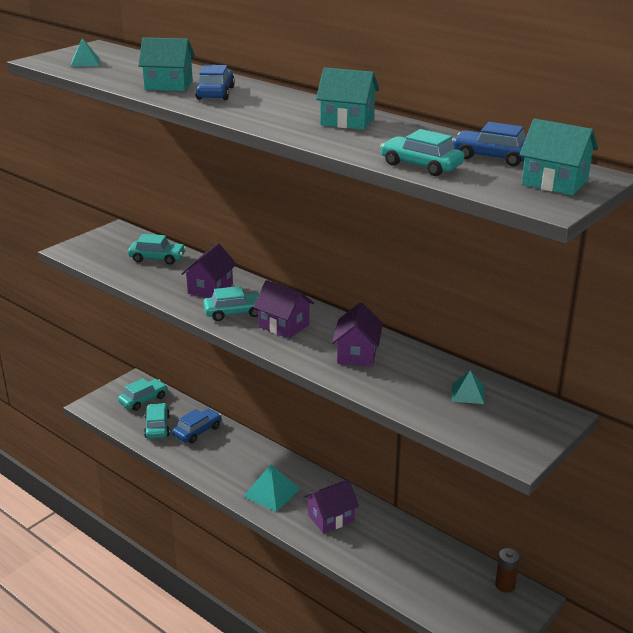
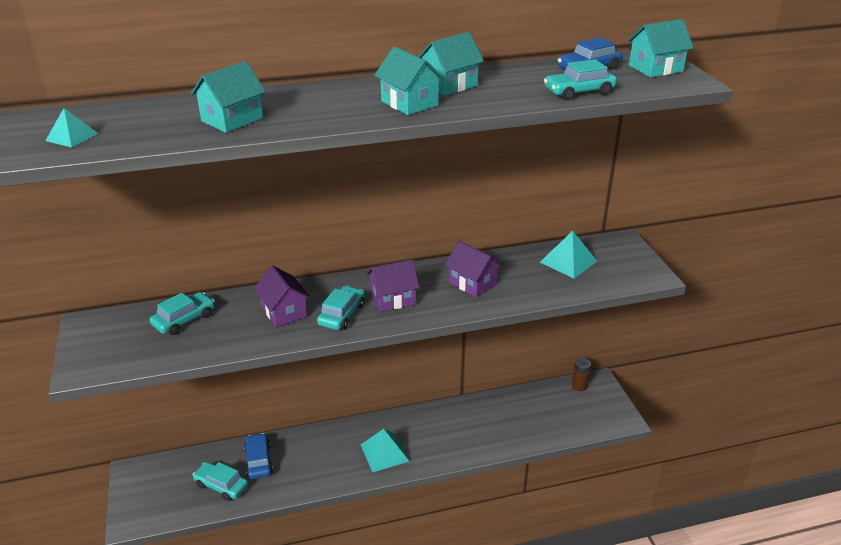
camera: 55 degrees left, 5 degrees up
(143, 400) = (169, 477): turquoise car -> none
(215, 93) = (293, 108): blue car -> none
(283, 119) = (409, 103): none -> turquoise house
(331, 518) = (444, 434): purple house -> none
(467, 393) = (568, 261): turquoise pyramid -> turquoise pyramid, size x1.62

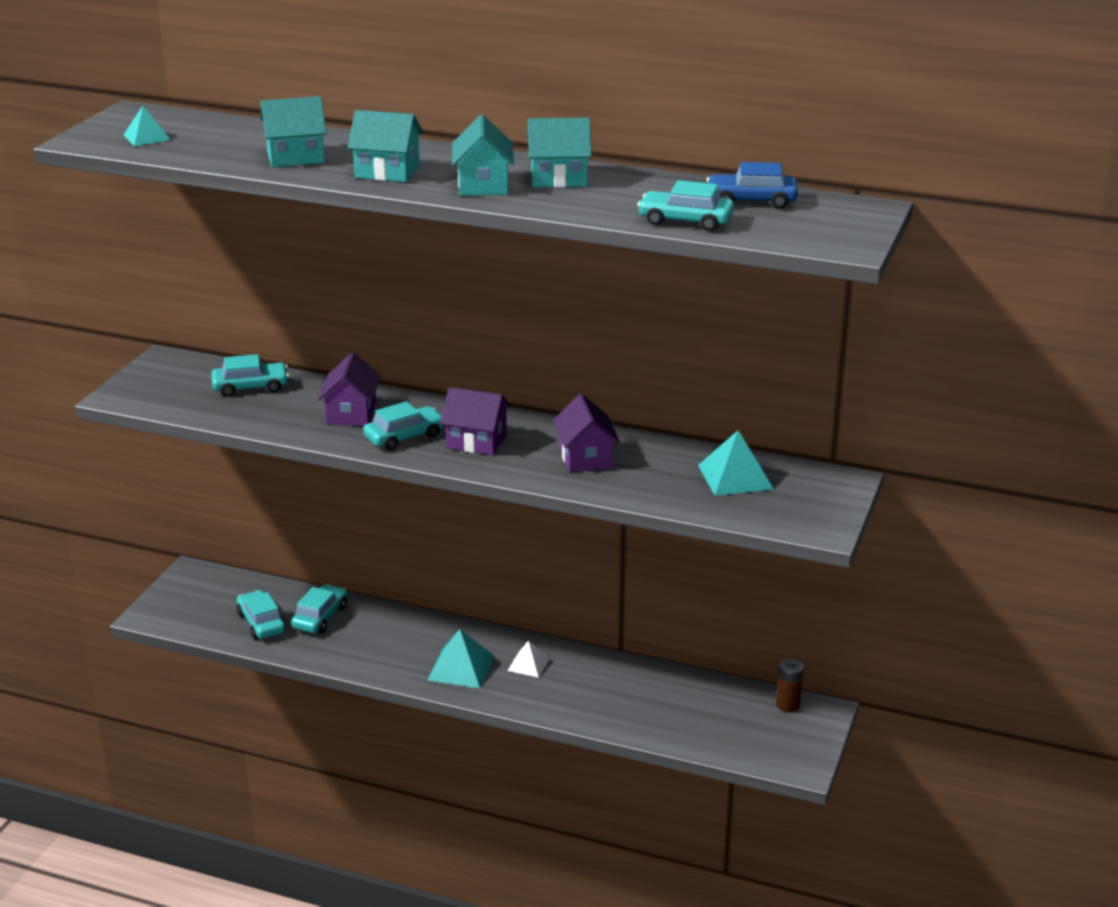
camera: 35 degrees right, 5 degrees down
(259, 461) = (320, 617): blue car -> turquoise car
(421, 430) = (528, 664): none -> white pyramid
(655, 68) = (834, 221): turquoise house -> turquoise house (387, 172)

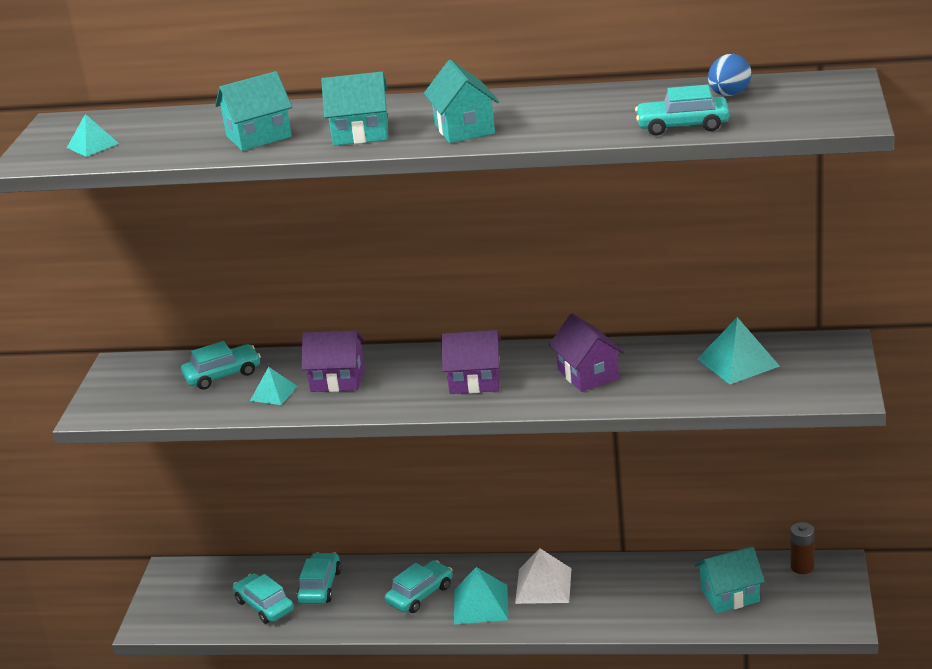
camera: 10 degrees left, 0 degrees up
(287, 413) = (273, 393): none -> turquoise pyramid
(351, 413) = (337, 380): purple house -> purple house turned 75 degrees counterclockwise
(404, 436) = (403, 391): turquoise car -> turquoise car (420, 594)
(528, 664) = (543, 585): white pyramid -> white pyramid, size x1.62
(558, 178) = (532, 108): turquoise house -> turquoise house (730, 595)
(751, 201) = (729, 95): blue car -> blue egg

